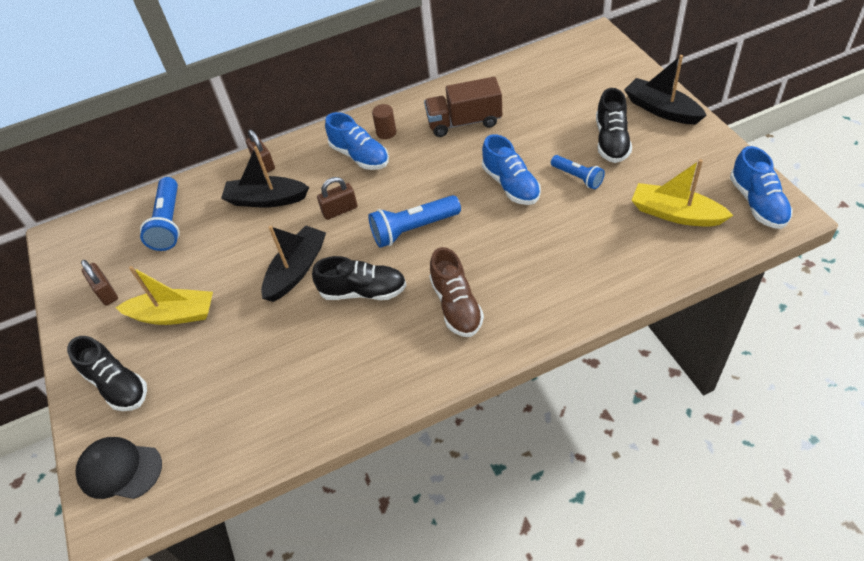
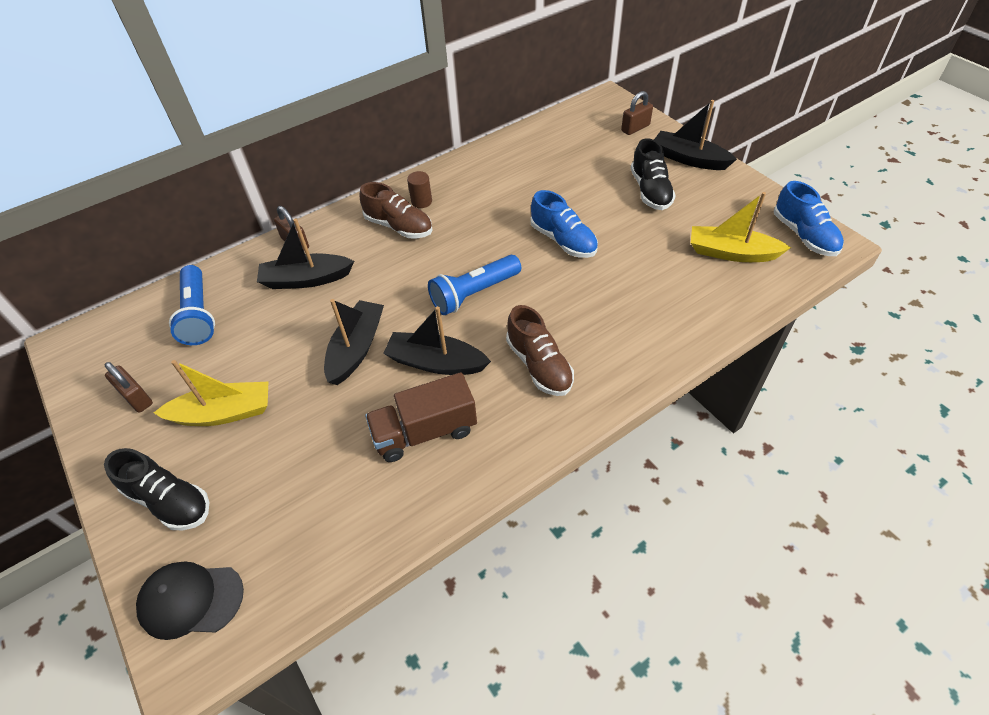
camera: 15 degrees left, 0 degrees up
(340, 210) = (390, 282): brown padlock -> brown padlock (635, 128)
(360, 156) = (399, 227): blue shoe -> brown shoe
(363, 291) = (436, 362): black shoe -> black boat
(464, 122) = (500, 185): brown truck -> brown truck (425, 432)
(577, 177) = (627, 228): blue flashlight -> none

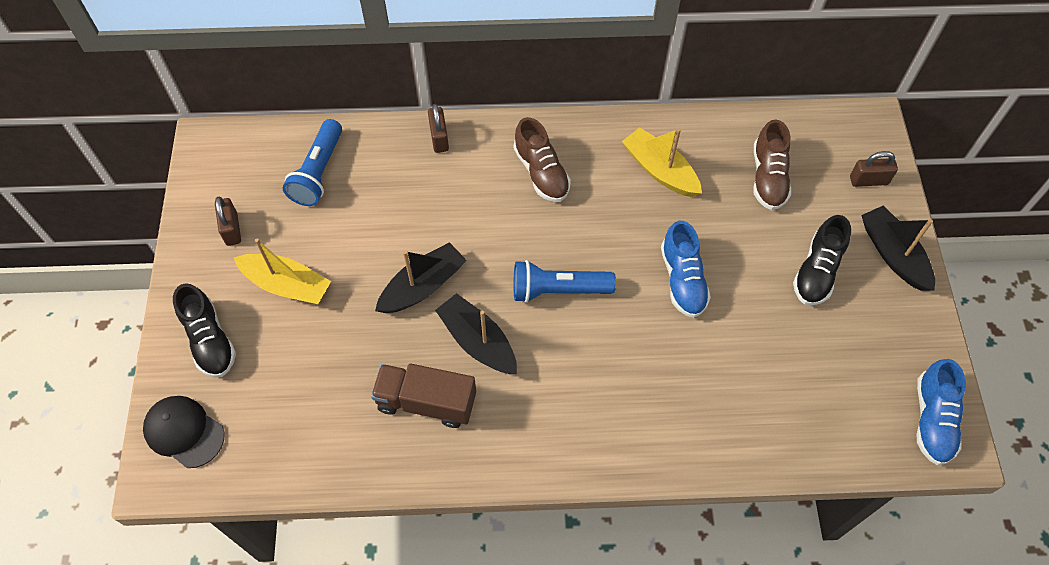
camera: 30 degrees right, 10 degrees up
(306, 279) = (425, 186): black boat -> none
(421, 201) = (581, 154): brown cylinder -> none
(539, 365) = (562, 399): brown shoe -> brown shoe (768, 177)
(731, 253) = (837, 393): yellow boat -> yellow boat (660, 170)

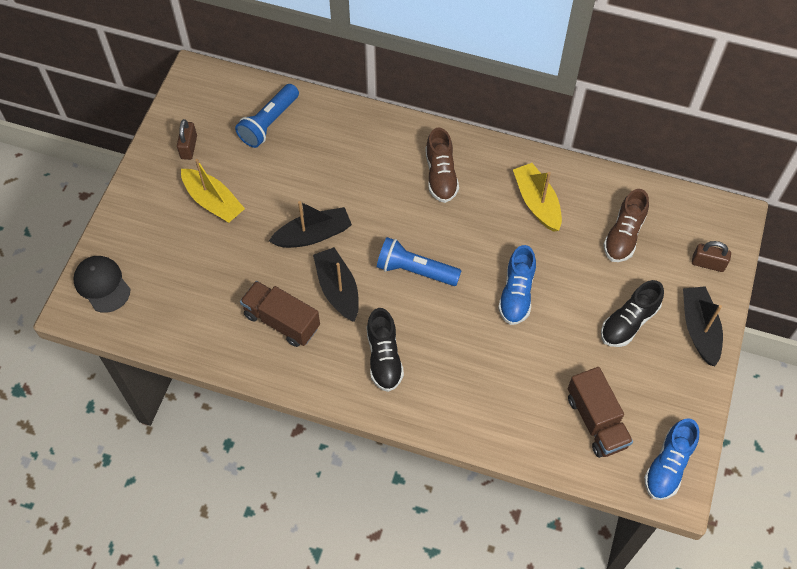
camera: 20 degrees right, 0 degrees up
(210, 340) = (143, 225): black shoe -> black shoe (384, 357)
(439, 138) = (372, 124): brown padlock -> none
(833, 396) = (596, 421): none -> brown truck

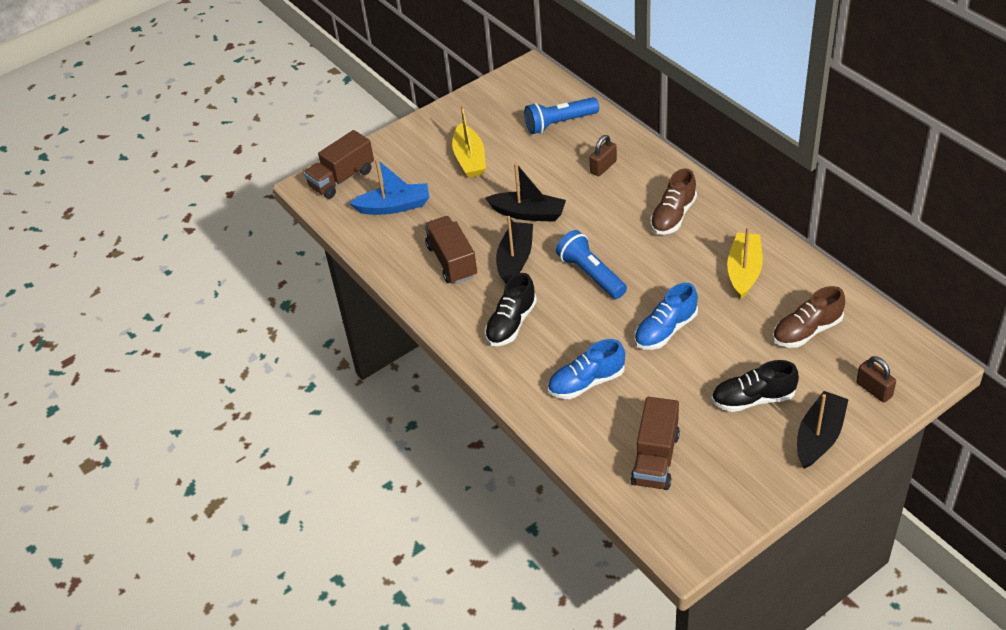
camera: 40 degrees right, 15 degrees down
(102, 284) = (342, 179): black cap -> brown truck
(180, 290) = (394, 206): none -> blue boat
(189, 147) = (482, 115): brown padlock -> brown padlock (603, 167)
(668, 465) = (693, 526): blue shoe -> blue shoe (586, 382)

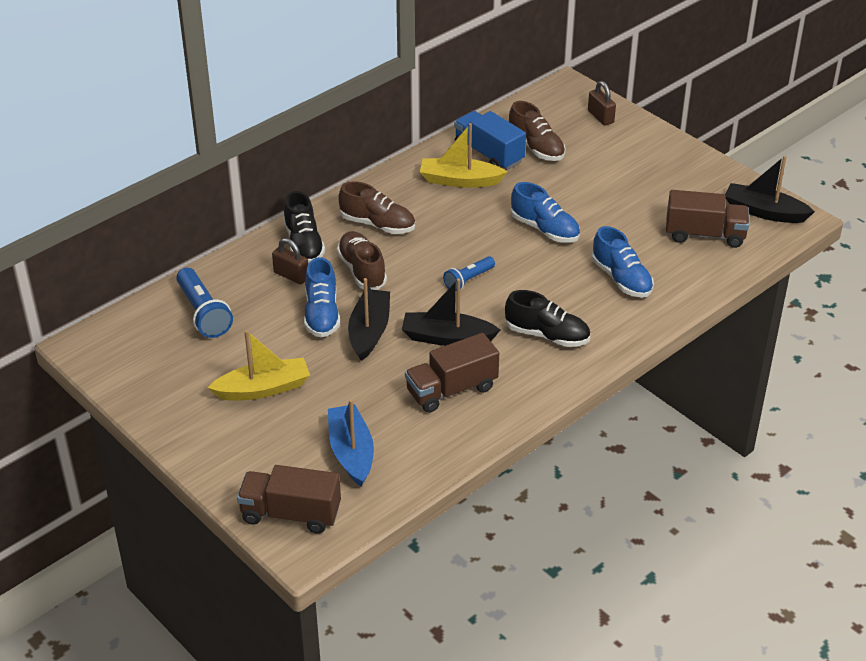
camera: 100 degrees left, 5 degrees down
(342, 179) = (291, 514): brown truck -> brown truck turned 150 degrees clockwise
(552, 186) = (322, 314): none -> blue shoe
(591, 274) = (468, 280): blue flashlight -> blue flashlight, size x0.62
(608, 207) = (362, 270): none -> brown shoe
(753, 399) = (623, 179): black shoe -> black shoe (304, 244)
(791, 294) = (489, 154): none -> blue truck
(819, 436) = (658, 146): black boat -> black boat (764, 212)
(874, 389) = (600, 117): brown padlock -> brown padlock turned 75 degrees counterclockwise

